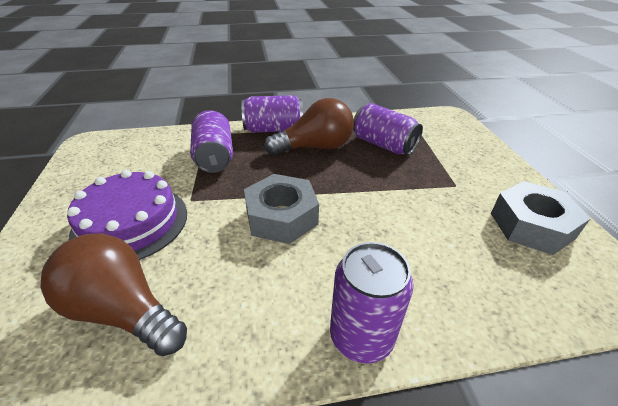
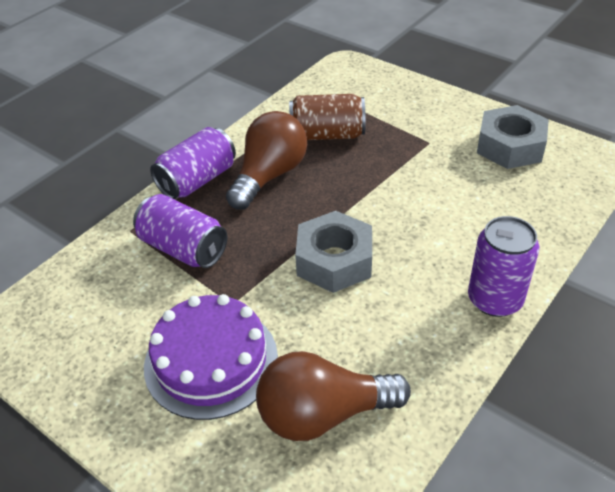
camera: 40 degrees left, 5 degrees up
(383, 145) = (327, 135): purple can -> brown can

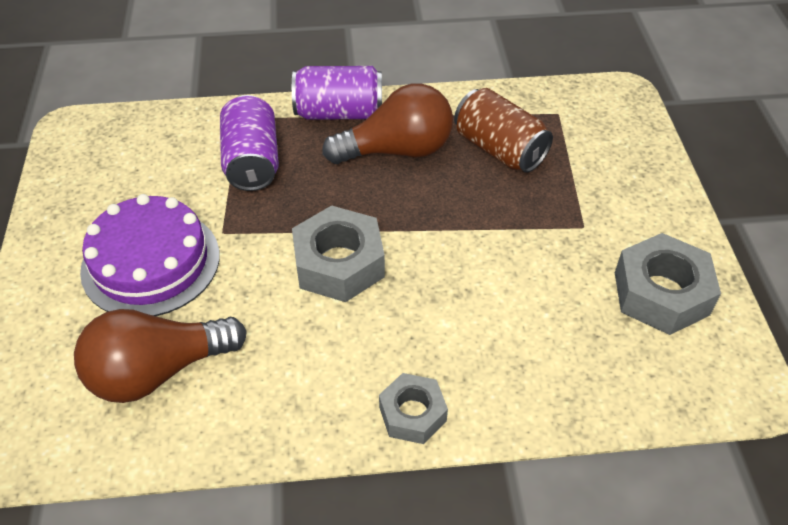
camera: 45 degrees right, 5 degrees up
(323, 414) = (158, 371): brown light bulb -> brown light bulb turned 60 degrees counterclockwise
(495, 299) = (412, 414): purple can -> grey nut

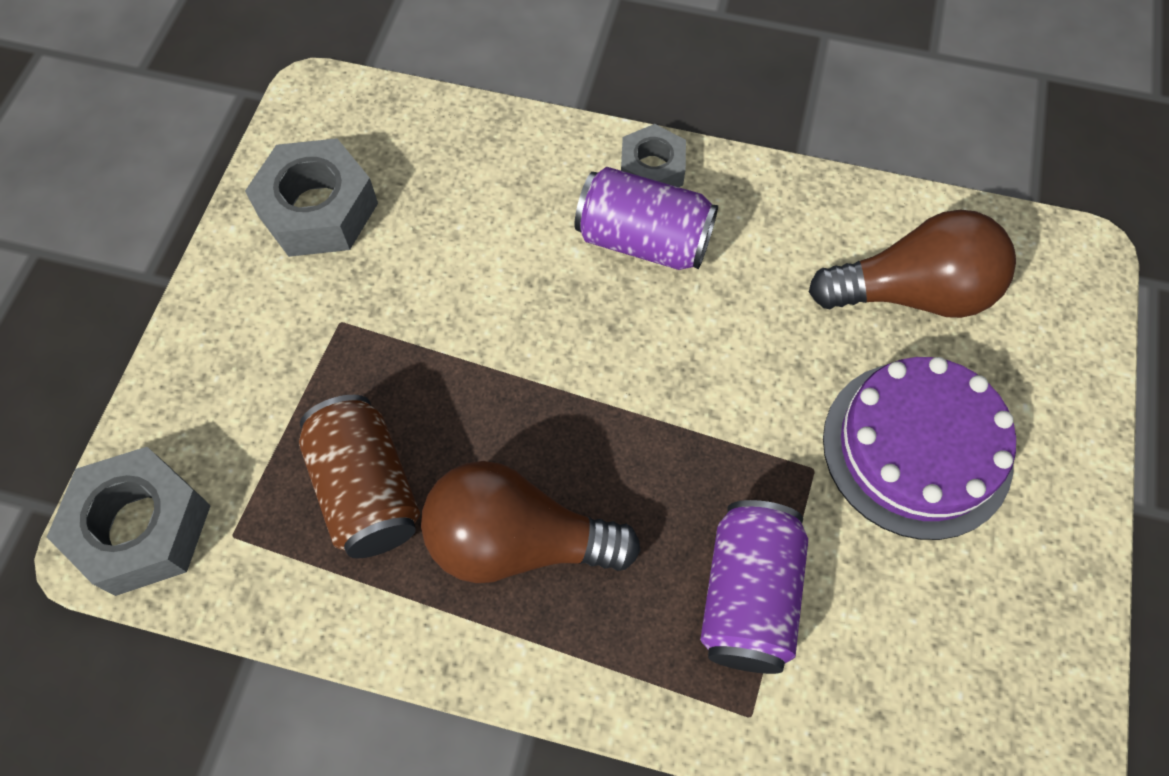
camera: 160 degrees left, 15 degrees up
(339, 112) = (577, 666): purple can -> purple can (643, 240)
(339, 264) = (670, 366): grey nut -> grey nut (141, 527)

